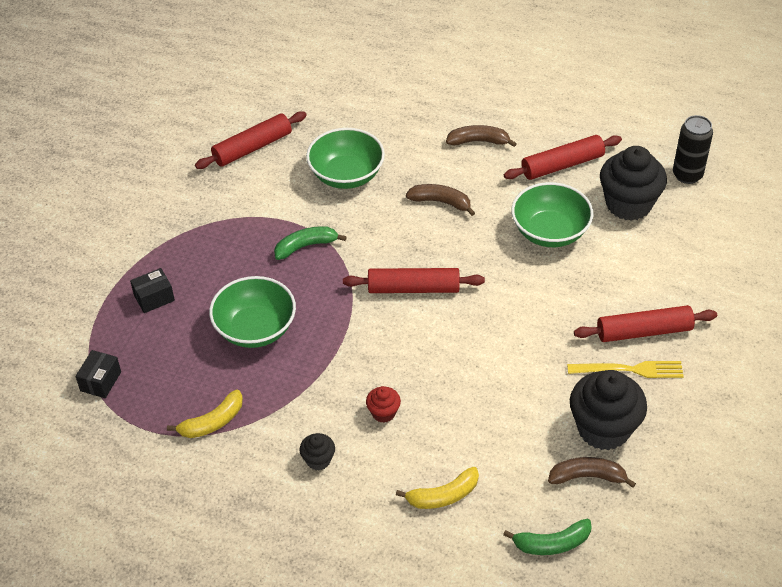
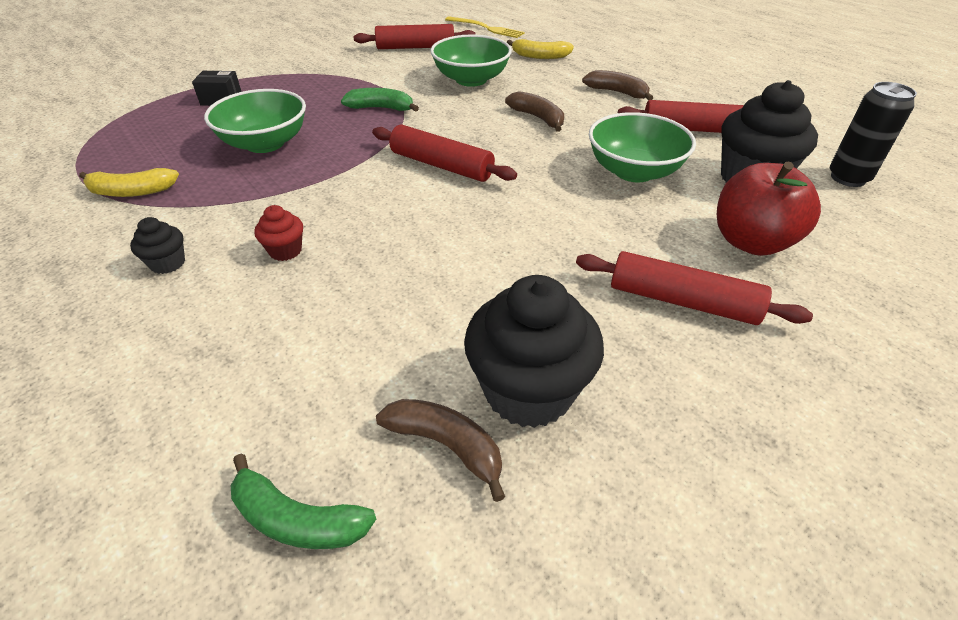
camera: 30 degrees right, 5 degrees down
(101, 381) = (103, 132): black box -> none
(443, 496) = (238, 367): yellow banana -> yellow banana (540, 56)
(630, 370) = (628, 336): yellow fork -> yellow fork (486, 28)
(657, 265) = (751, 242): none -> red apple

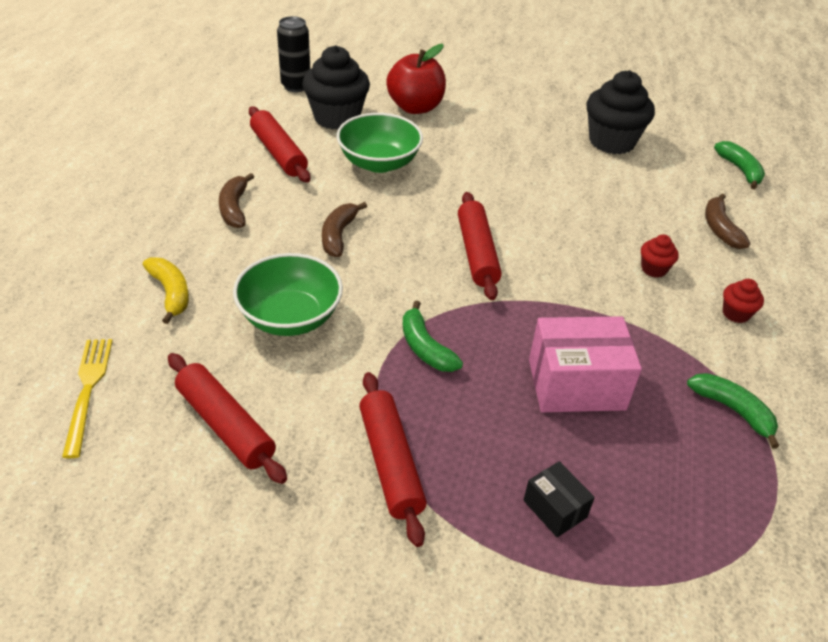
camera: 130 degrees left, 0 degrees up
(132, 192) = (733, 410): yellow banana -> green banana
(168, 263) = (736, 313): black cupcake -> red cupcake
(265, 143) = (576, 384): green bowl -> pink box
(446, 445) = (665, 151): brown banana -> brown banana (720, 229)
(682, 301) = (497, 117): red rolling pin -> red rolling pin (391, 462)

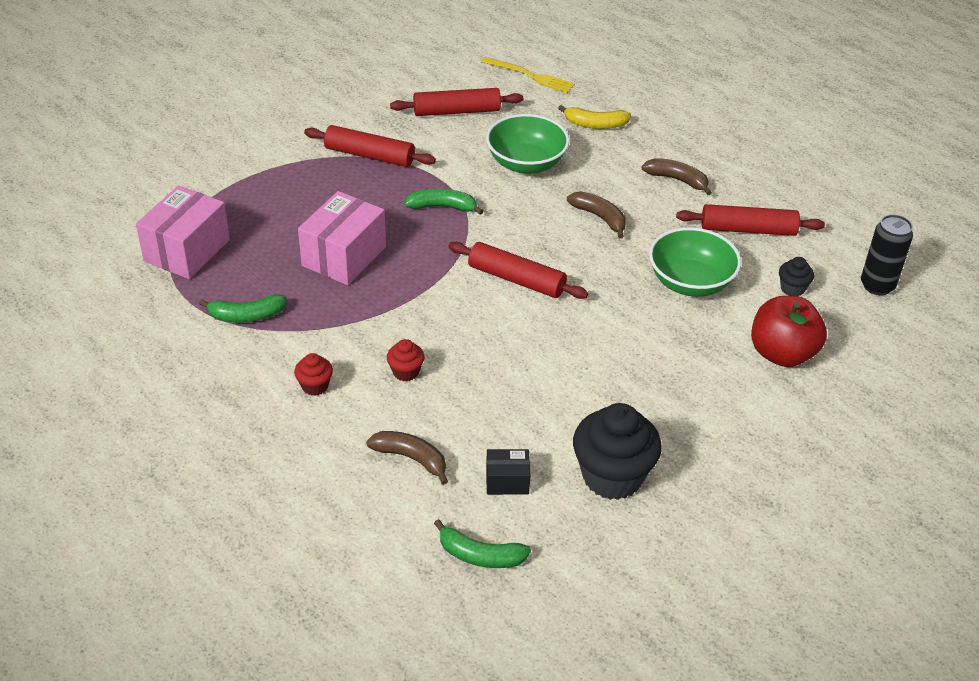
camera: 125 degrees right, 0 degrees up
(337, 118) = (792, 288): black cupcake -> black cupcake, size x0.46
(555, 509) = (275, 198): black box -> black box (507, 481)
(724, 535) = (187, 250): none -> pink box

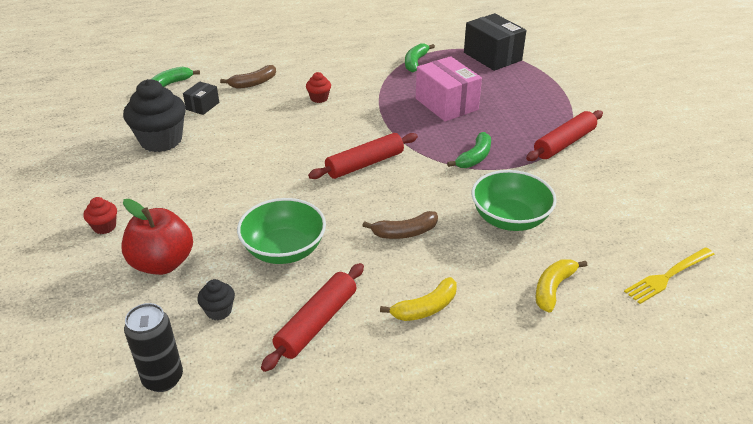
camera: 120 degrees right, 5 degrees down
(187, 250) = (492, 56): pink box -> black box
(315, 386) = (337, 69): red cupcake -> red cupcake (104, 227)
(456, 111) = (614, 206): red rolling pin -> none
(677, 180) = (425, 308): brown banana -> yellow banana

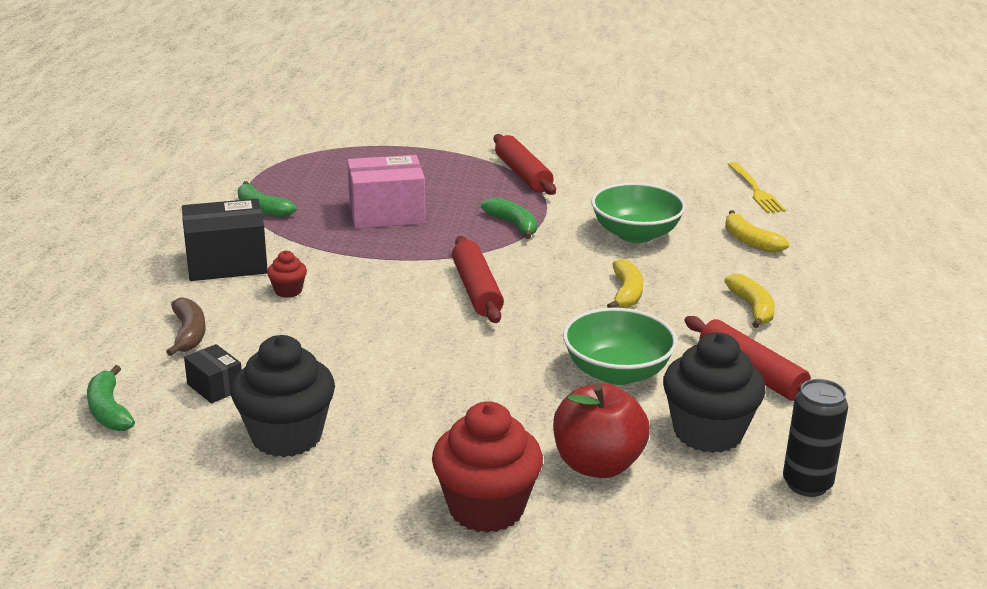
camera: 70 degrees left, 10 degrees down
(104, 227) = (486, 508): red cupcake -> red cupcake, size x2.15
(219, 311) = (708, 432): black cupcake -> black cupcake, size x2.15
(405, 232) = (626, 293): brown banana -> yellow banana
(492, 56) = (301, 162): black box -> black box (226, 263)

